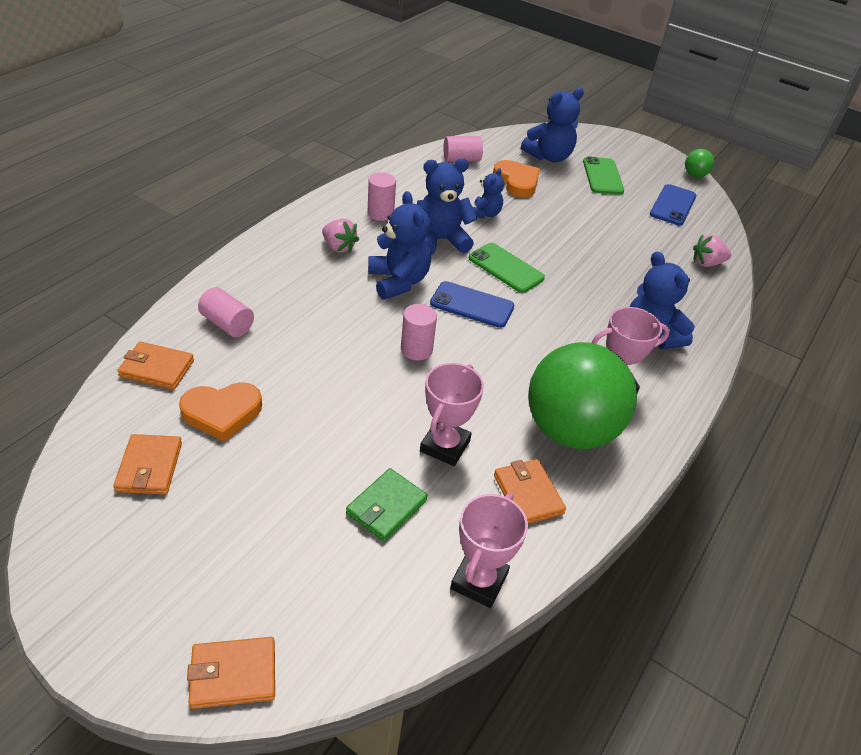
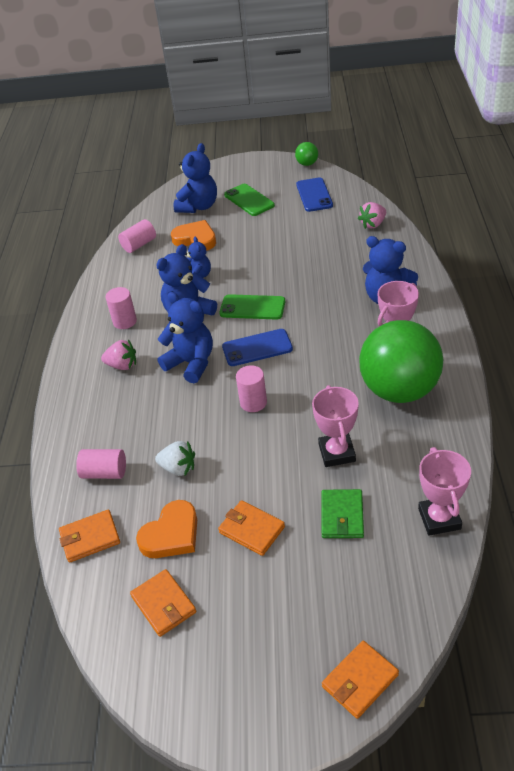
camera: 25 degrees left, 0 degrees up
(290, 361) = (178, 468): none -> white strawberry
(528, 494) = (415, 447): orange wallet -> orange wallet (252, 530)

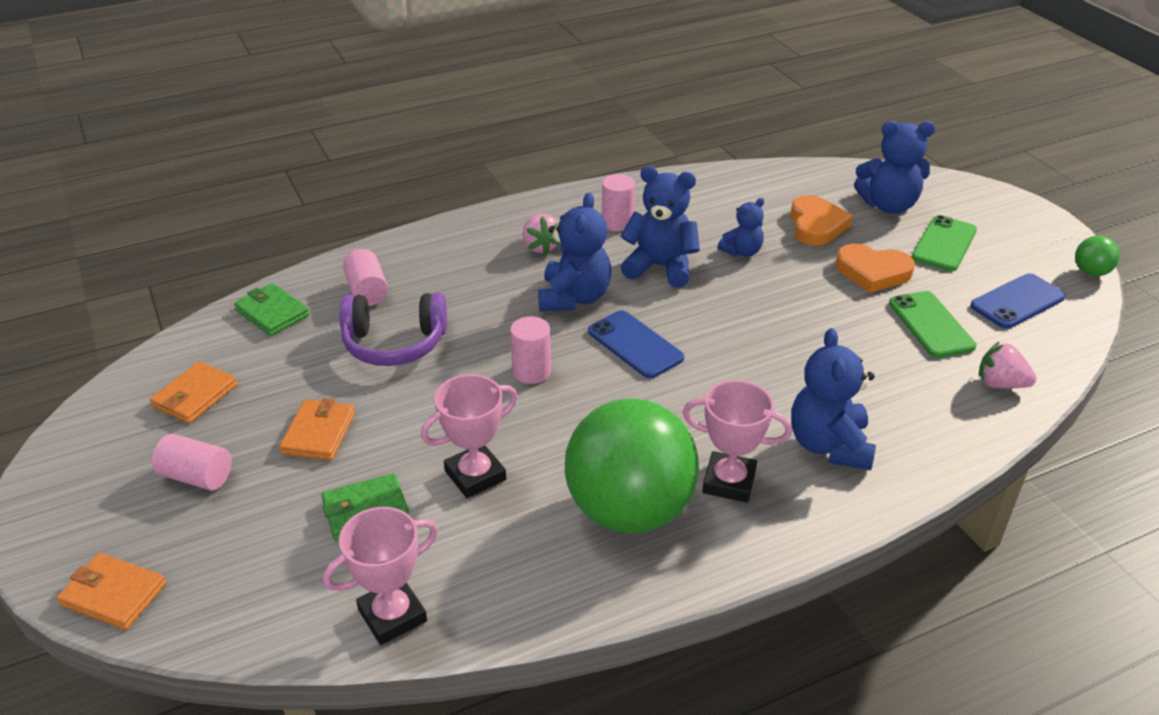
camera: 60 degrees right, 5 degrees down
(90, 538) = (272, 313): orange wallet -> green wallet
(139, 245) = (768, 185): pink cylinder -> pink cylinder (196, 476)
(171, 534) = (293, 370): orange heart -> orange heart (873, 272)
(178, 468) = (394, 343): white strawberry -> purple headphones
(252, 307) = (712, 317): green phone -> green phone (931, 325)

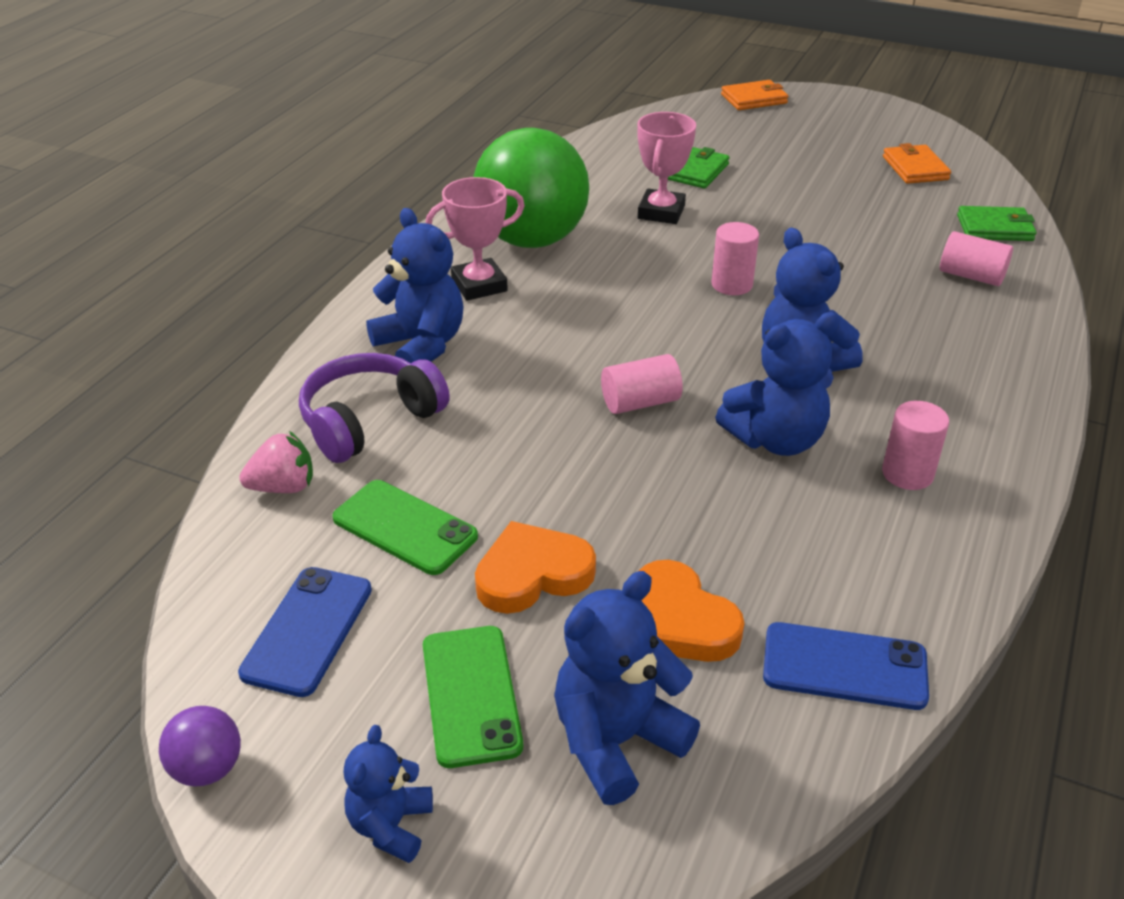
camera: 140 degrees right, 0 degrees up
(196, 476) = (820, 143): pink cylinder -> pink cylinder (640, 402)
(319, 433) = (799, 187): orange wallet -> none
(392, 615) = (602, 147): pink trophy -> none
(394, 343) = (867, 253): purple headphones -> purple headphones (369, 421)
(541, 246) = (925, 396): pink strawberry -> none
(635, 345) = (683, 346): blue phone -> blue phone (844, 666)
(742, 251) = (719, 514): blue teddy bear -> blue teddy bear (390, 825)
(1091, 272) = (207, 768): green ball -> purple ball

